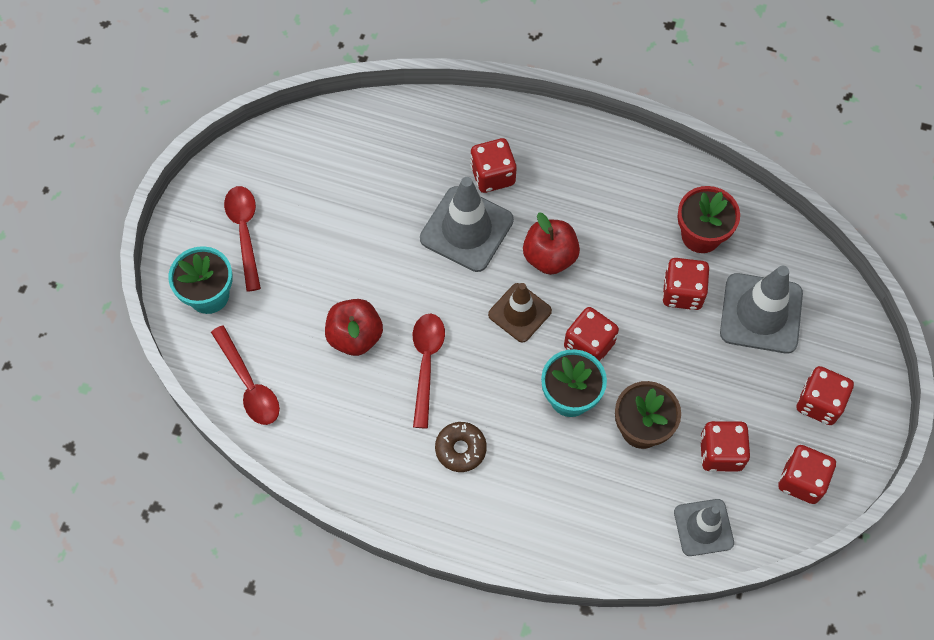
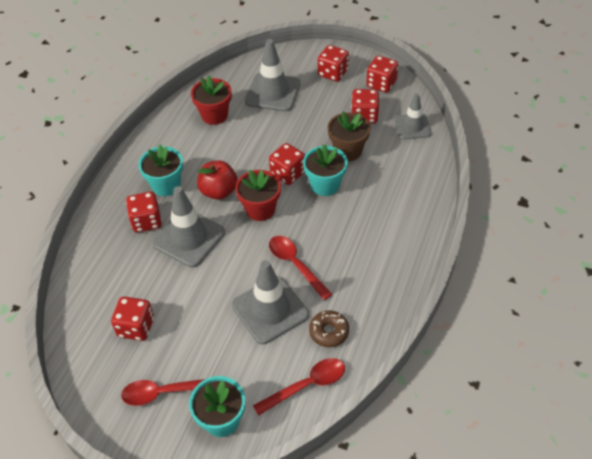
camera: 85 degrees left, 15 degrees down
(355, 336) = (270, 310): red apple -> grey traffic cone
(426, 363) = (295, 264): red spoon -> red spoon turned 45 degrees clockwise
(460, 449) = (362, 245): brown donut -> brown donut (329, 332)
(519, 313) = (260, 209): brown traffic cone -> red flower pot
(557, 189) = (166, 185): none -> turquoise flower pot
(682, 292) = (254, 126): red dice -> red dice (136, 327)

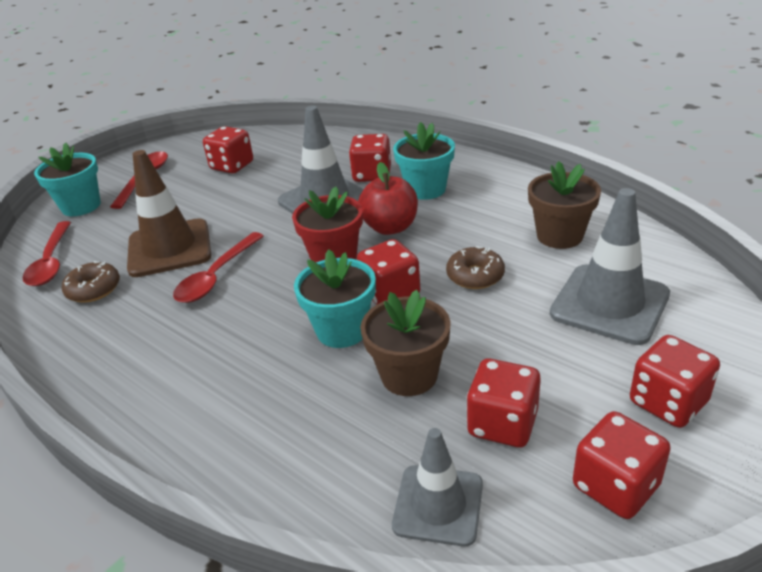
camera: 110 degrees right, 15 degrees down
(214, 115) = (559, 236): red flower pot -> brown flower pot
(262, 142) = (475, 276): none -> brown donut
(270, 310) = (169, 248): grey traffic cone -> brown traffic cone
(295, 264) = (216, 277): red spoon -> red spoon turned 135 degrees clockwise

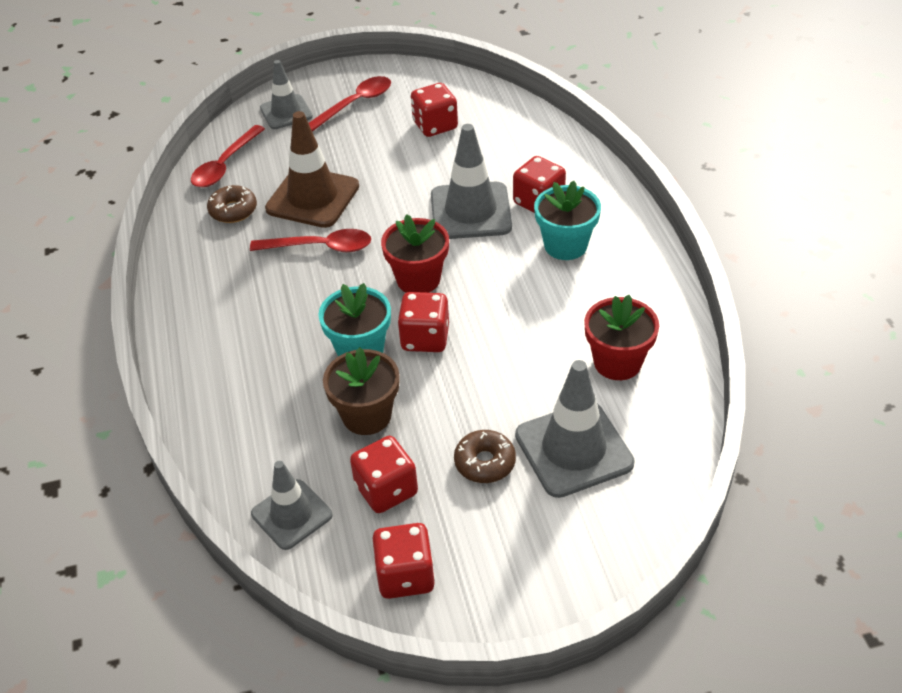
camera: 35 degrees right, 10 degrees up
(81, 206) = (286, 112): turquoise flower pot -> grey traffic cone
(216, 277) = (321, 247): red spoon -> red spoon turned 150 degrees counterclockwise
(390, 227) = (492, 272): red apple -> none
(475, 276) = (504, 360): brown donut -> brown donut (485, 462)
(559, 236) = (617, 362): brown flower pot -> red flower pot
(668, 402) = (511, 548): red dice -> none

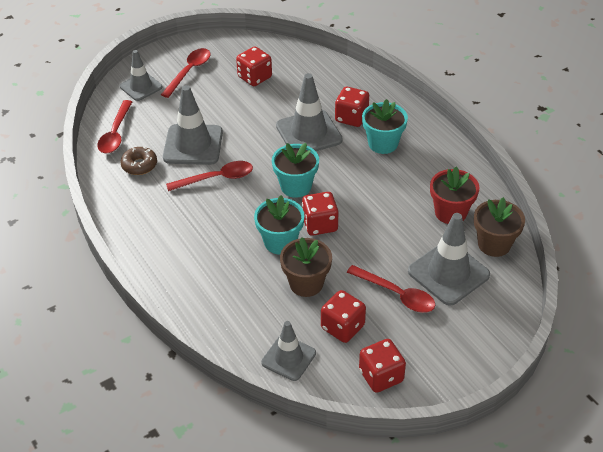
camera: 20 degrees left, 0 degrees up
(312, 198) = (193, 145): brown traffic cone -> grey traffic cone
(418, 279) = (296, 186): red flower pot -> turquoise flower pot
(485, 462) = (397, 295): brown donut -> red spoon
(661, 423) = (494, 244): none -> brown flower pot

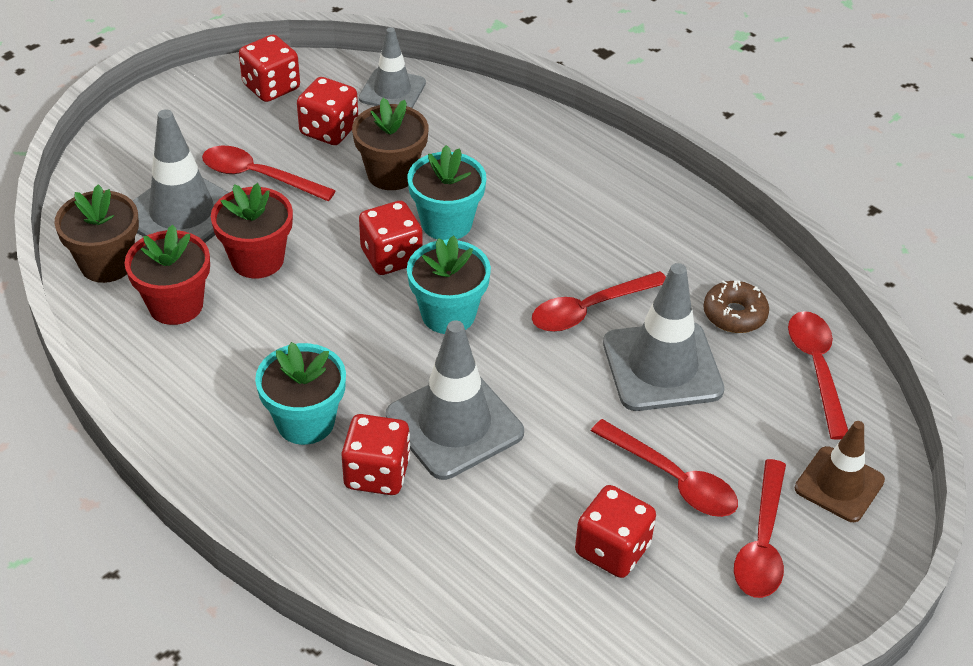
camera: 165 degrees right, 0 degrees up
(141, 87) = (839, 484): grey traffic cone -> brown traffic cone
(214, 98) = (673, 479): none -> red spoon
(401, 234) = (257, 260): none -> red flower pot

